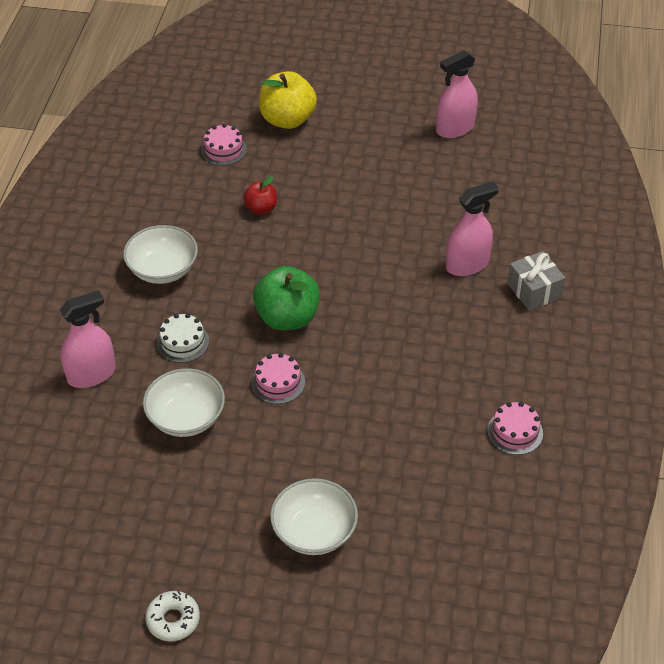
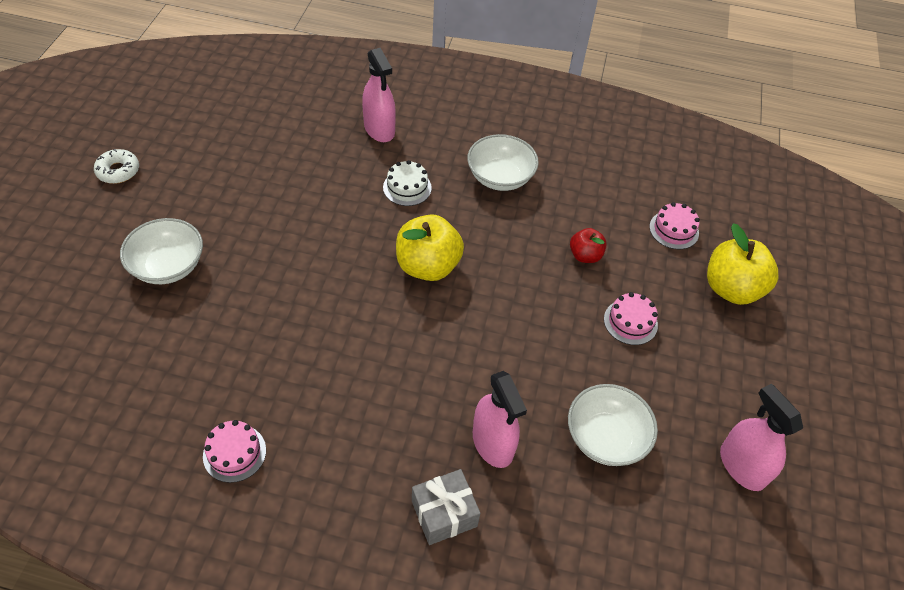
camera: 90 degrees right, 5 degrees up
(186, 418) = (318, 186): white bowl -> white bowl (606, 437)
(278, 382) = (346, 253): pink cake -> pink cake (630, 322)
(287, 318) = (428, 266): green apple -> yellow apple

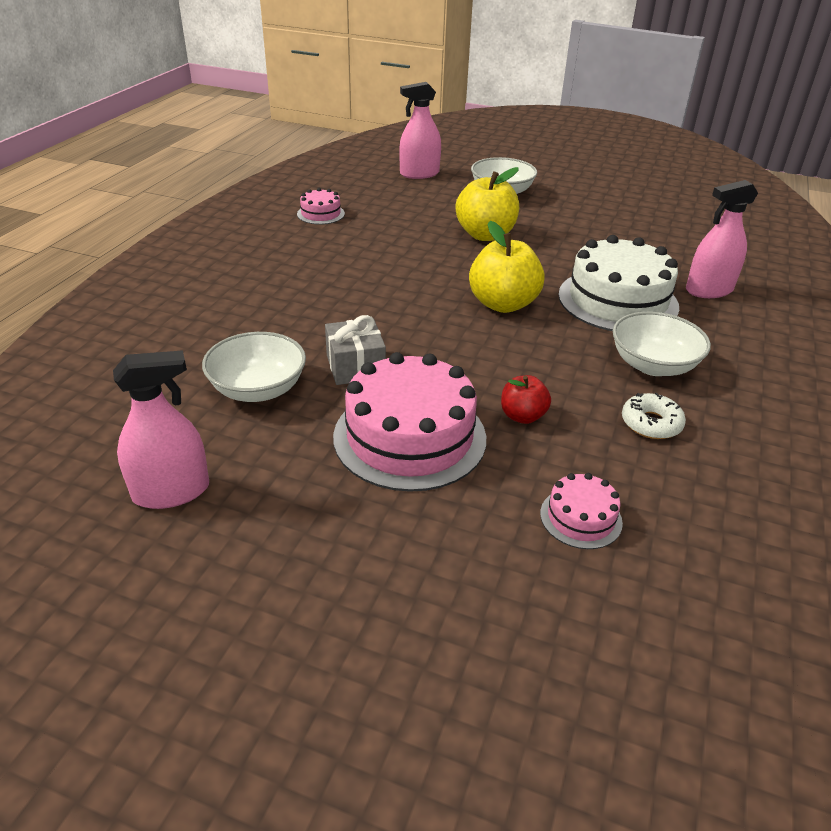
camera: 100 degrees right, 15 degrees down
(118, 171) = (604, 175): white donut -> white donut (651, 423)
(407, 187) = (617, 300): white cake -> white cake, size x2.10
(444, 513) = (226, 290): grey gift -> grey gift (355, 366)
(493, 443) = (281, 320): pink spray bottle -> pink spray bottle (419, 174)
(630, 322) = (409, 437): pink cake -> pink cake, size x2.10
(731, 288) = (459, 560): yellow apple -> yellow apple (485, 235)

